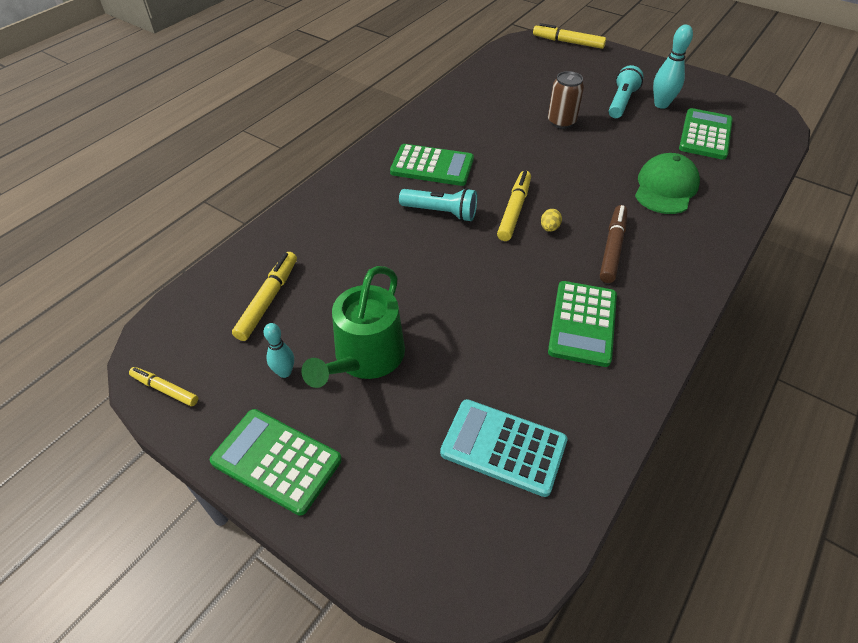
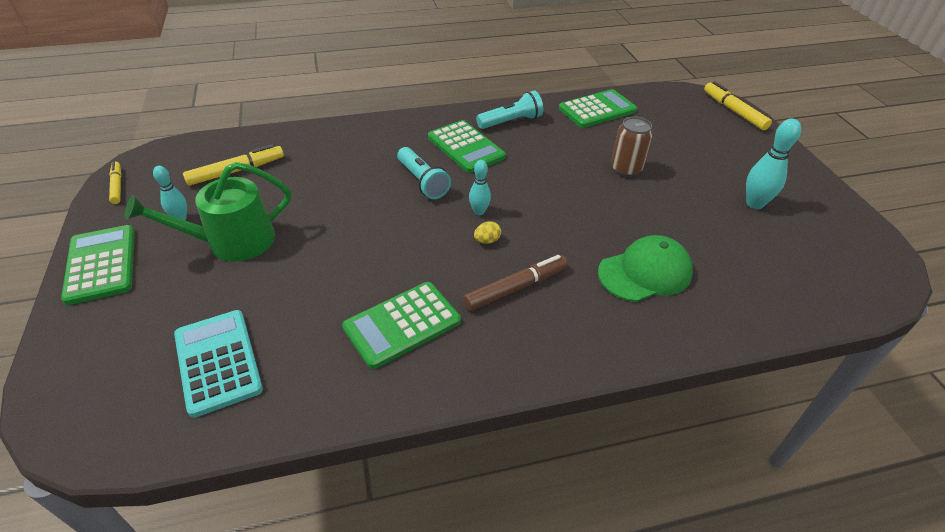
camera: 40 degrees right, 5 degrees down
(514, 210) = (479, 212): yellow marker -> turquoise bowling pin
(621, 102) = (712, 182): turquoise flashlight -> turquoise flashlight (511, 121)
(705, 135) = (764, 253): green calculator -> green calculator (597, 110)

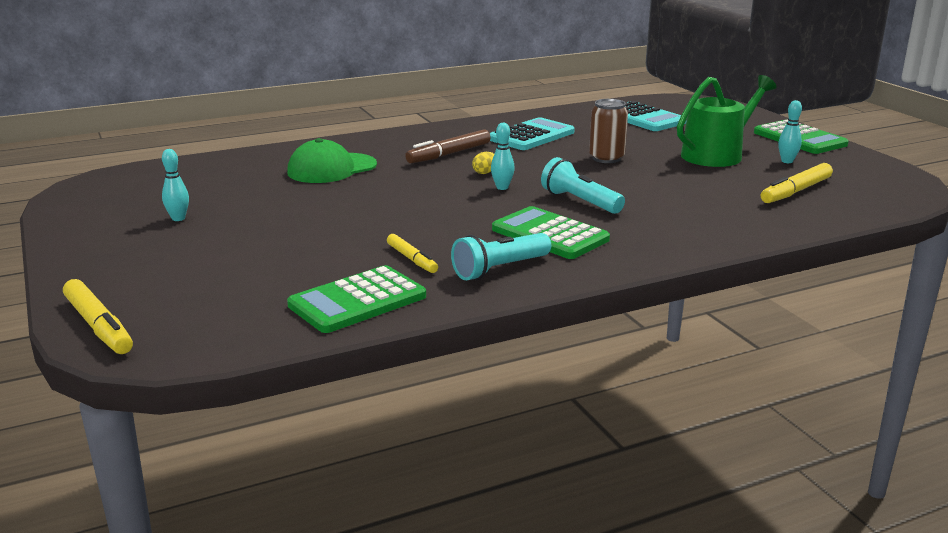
camera: 170 degrees right, 20 degrees down
(117, 186) = (891, 172): yellow marker -> yellow marker (412, 259)
(402, 325) = (531, 136): green calculator -> turquoise calculator
(625, 169) = (329, 233): brown can -> brown can (606, 158)
(754, 204) = (178, 218): turquoise bowling pin -> turquoise bowling pin, size x0.62

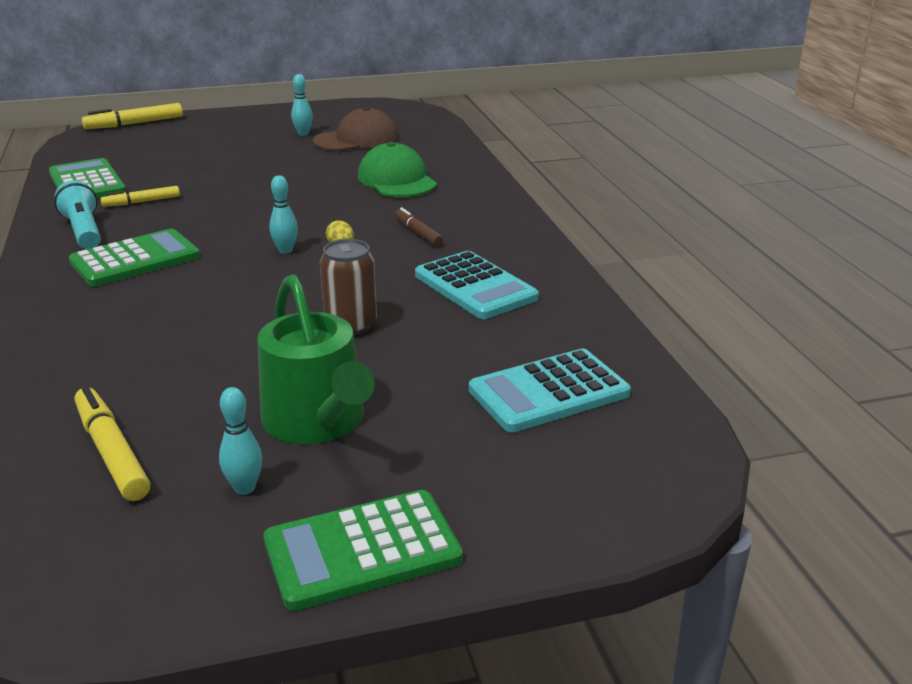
camera: 100 degrees right, 5 degrees up
(206, 193) = (357, 140): none -> brown cap
(449, 154) = (418, 233): brown marker -> brown marker, size x0.64
(579, 202) = (209, 286): turquoise flashlight -> none

